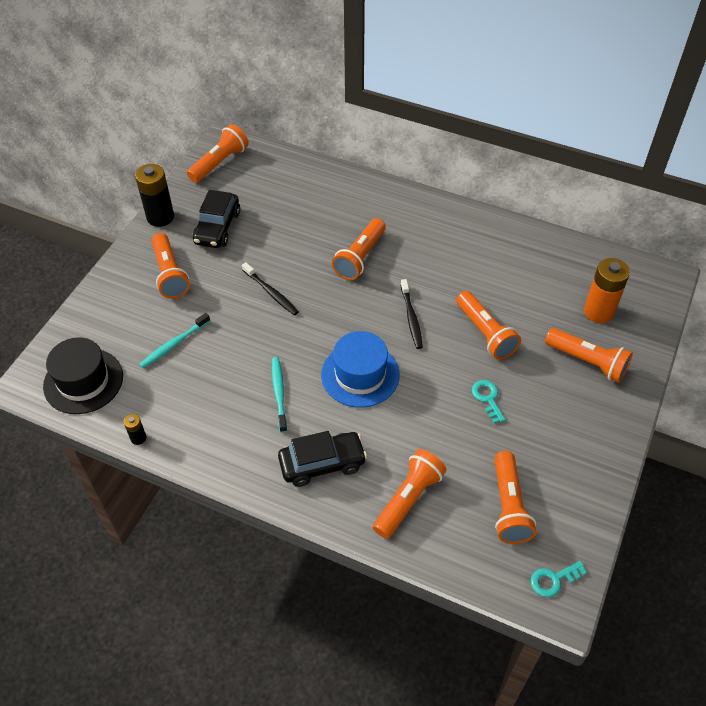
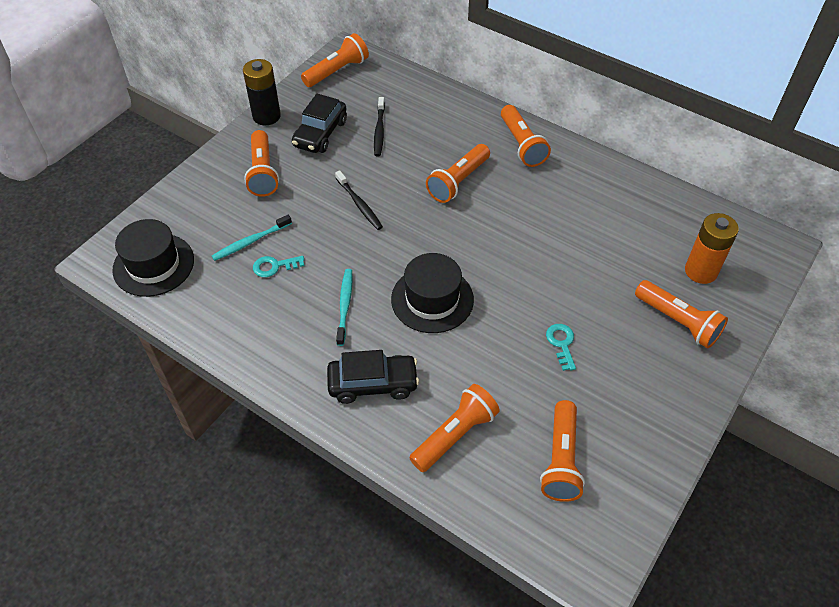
camera: 10 degrees right, 0 degrees up
(138, 438) = (193, 329): black battery -> none
(360, 374) = (432, 299): blue hat -> black hat
(411, 318) = (498, 249): black toothbrush -> black toothbrush (379, 131)
(485, 333) = (573, 276): orange flashlight -> orange flashlight (522, 145)
(553, 580) = (593, 547): turquoise key -> turquoise key (274, 266)

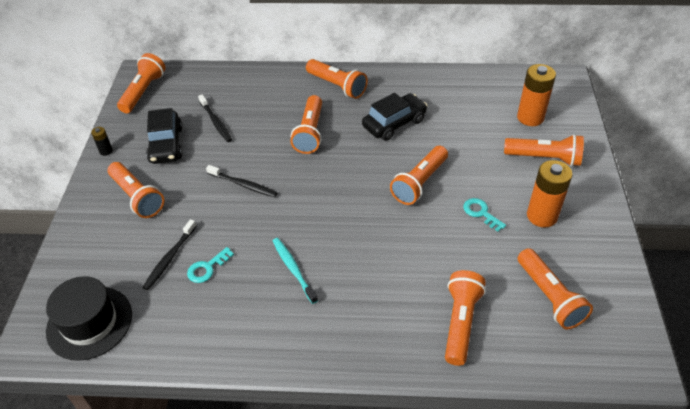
camera: 30 degrees left, 5 degrees down
(250, 242) = (169, 258): turquoise toothbrush -> black toothbrush
(266, 116) = (106, 151): black battery -> black battery, size x0.48
(373, 384) = (366, 319): black car -> black car (394, 123)
(432, 299) = (360, 229): black hat -> none
(524, 283) = (419, 183): none -> orange flashlight
(622, 379) = (542, 216): none -> orange battery

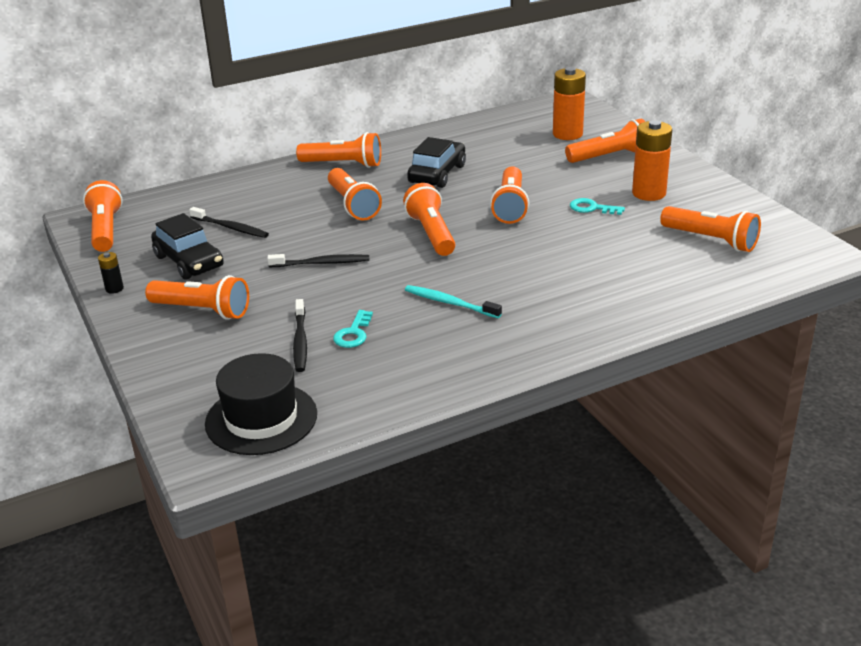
camera: 30 degrees left, 15 degrees down
(460, 322) = (652, 281): orange flashlight -> orange flashlight (431, 233)

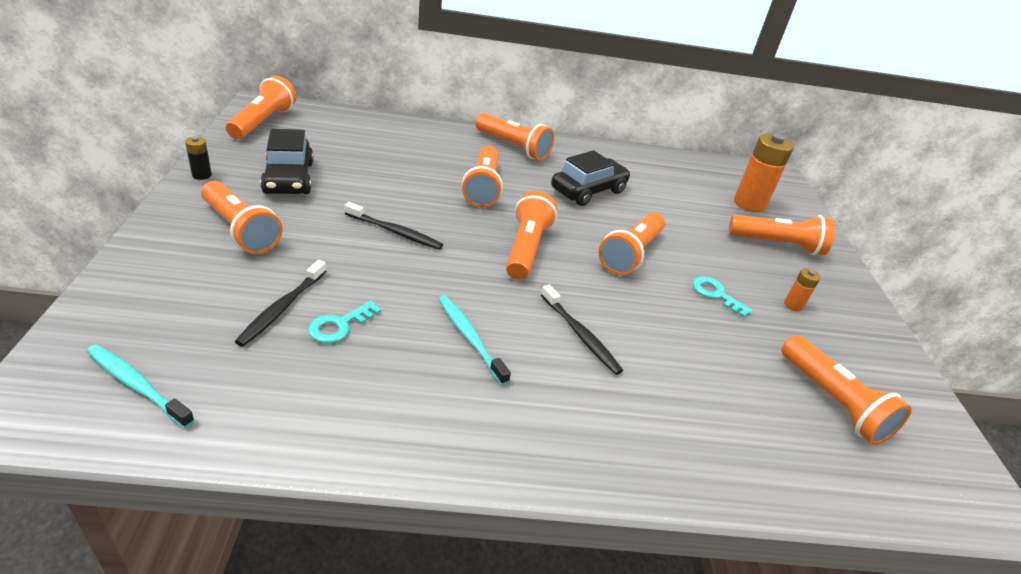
camera: 20 degrees right, 5 degrees up
(231, 228) = (358, 163): black toothbrush -> black toothbrush (580, 335)
(261, 419) = (137, 385): black hat -> turquoise toothbrush
(649, 193) = (793, 305): orange battery -> orange battery, size x0.48

